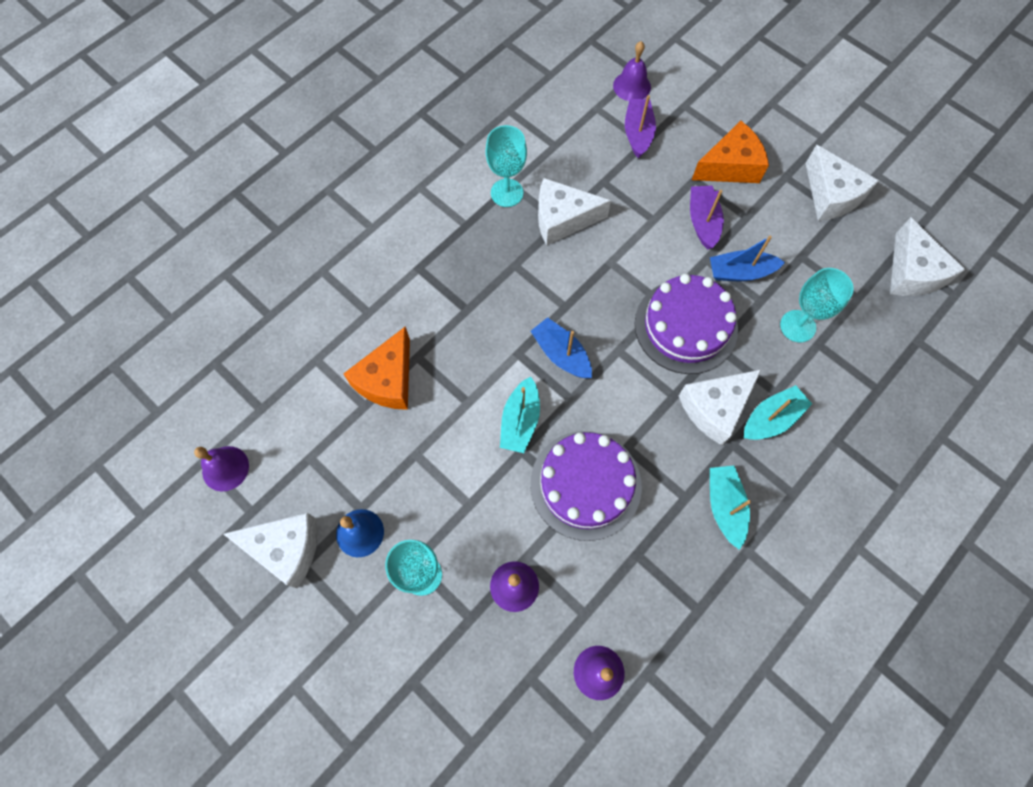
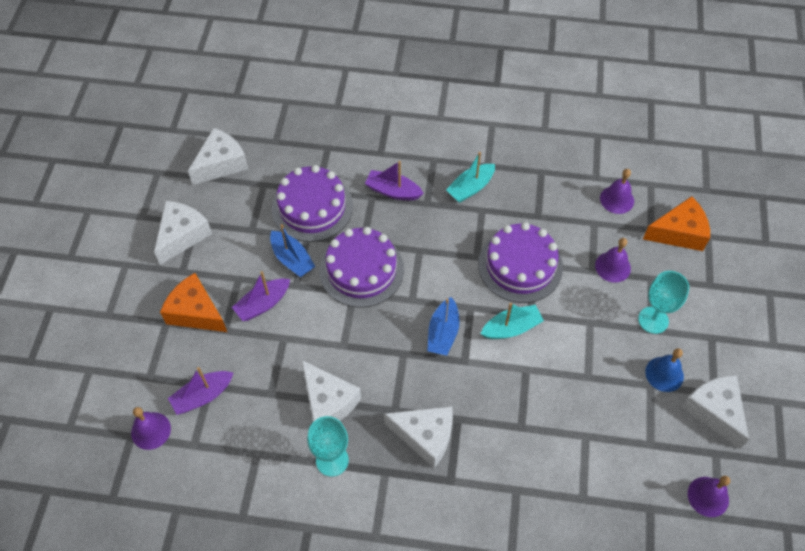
camera: 125 degrees left, 10 degrees down
(388, 380) = (554, 434): orange cheese -> orange cheese (678, 232)
(715, 408) = (410, 223): white cheese -> white cheese (425, 436)
(771, 419) = (393, 191): turquoise boat -> purple boat
(797, 326) = (312, 207): turquoise goblet -> purple cake

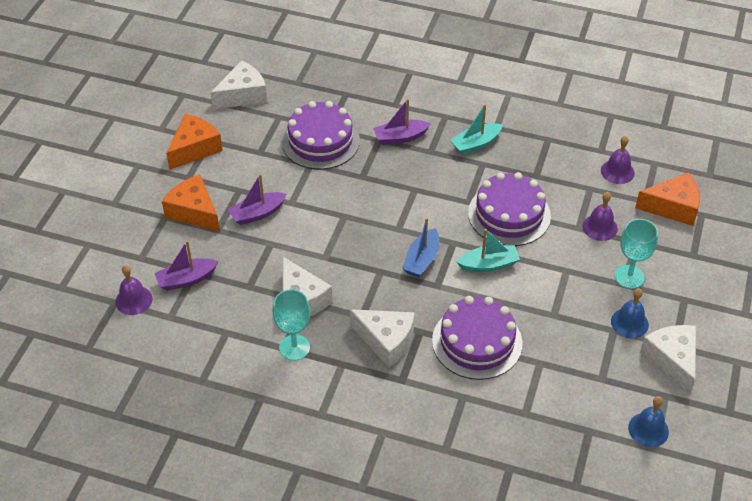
camera: 10 degrees right, 10 degrees down
(182, 235) = (194, 149): white cheese -> orange cheese
(292, 259) = (292, 181): blue boat -> none
(361, 270) = (356, 198): purple cake -> purple cake (477, 342)
(393, 191) = (400, 137): purple boat -> purple boat turned 45 degrees counterclockwise
(708, 496) = (648, 429): purple bell -> blue bell

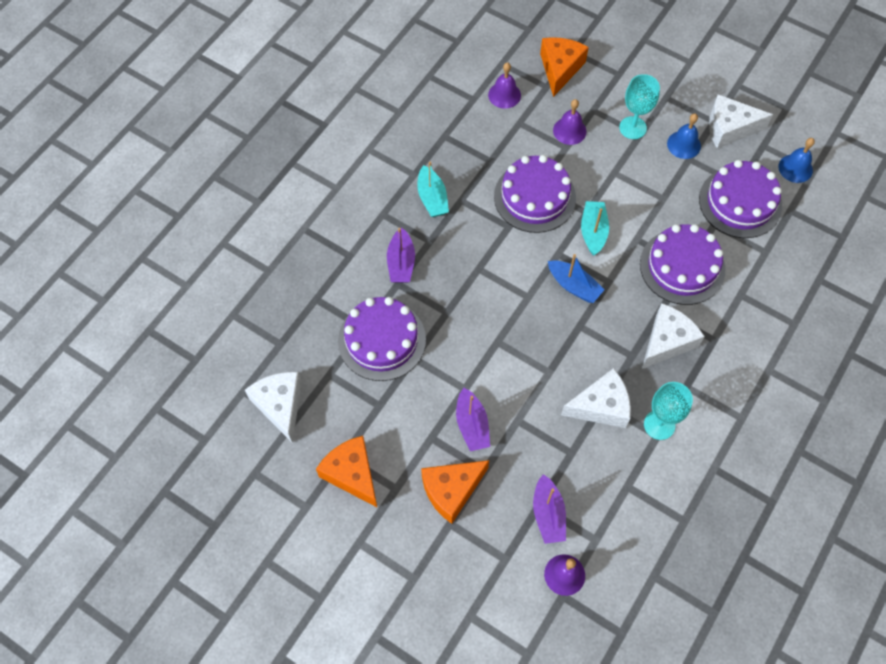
camera: 75 degrees left, 15 degrees up
(578, 382) = (740, 202): none -> purple cake

